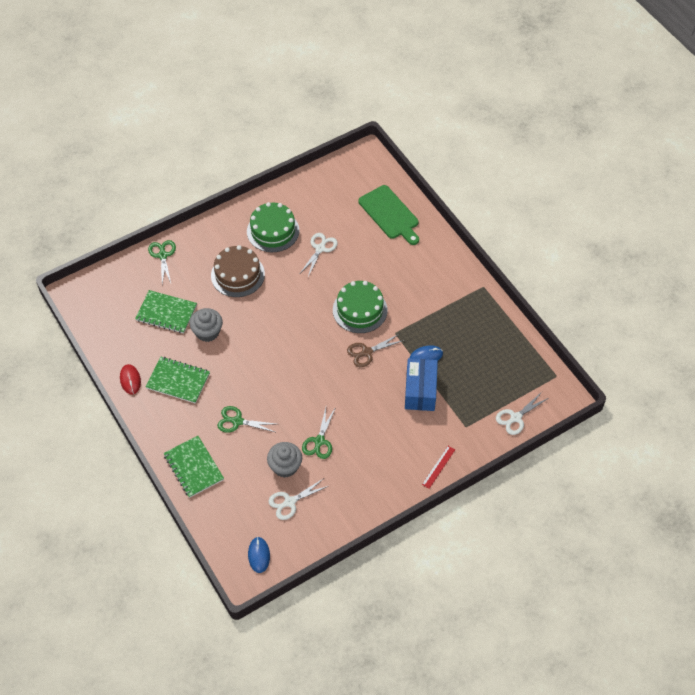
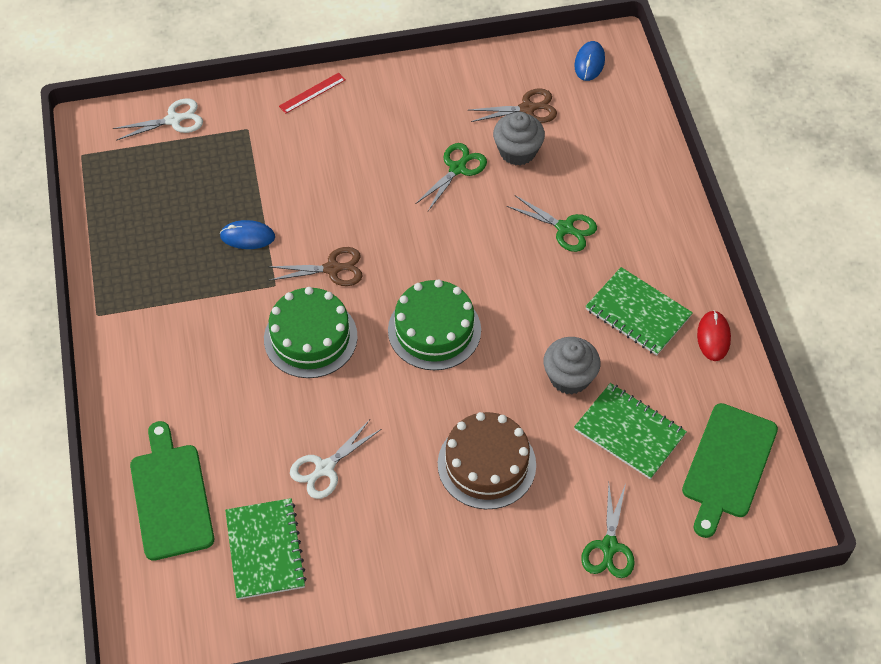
camera: 160 degrees left, 0 degrees up
(109, 312) = (727, 465): none -> green cutting board
(193, 467) = (646, 186): green notebook -> green notebook (265, 550)
(273, 231) = (393, 532): green cake -> green cake (434, 330)
(289, 502) = (528, 108): white scissors -> brown scissors
(420, 391) = (283, 191): blue box -> none

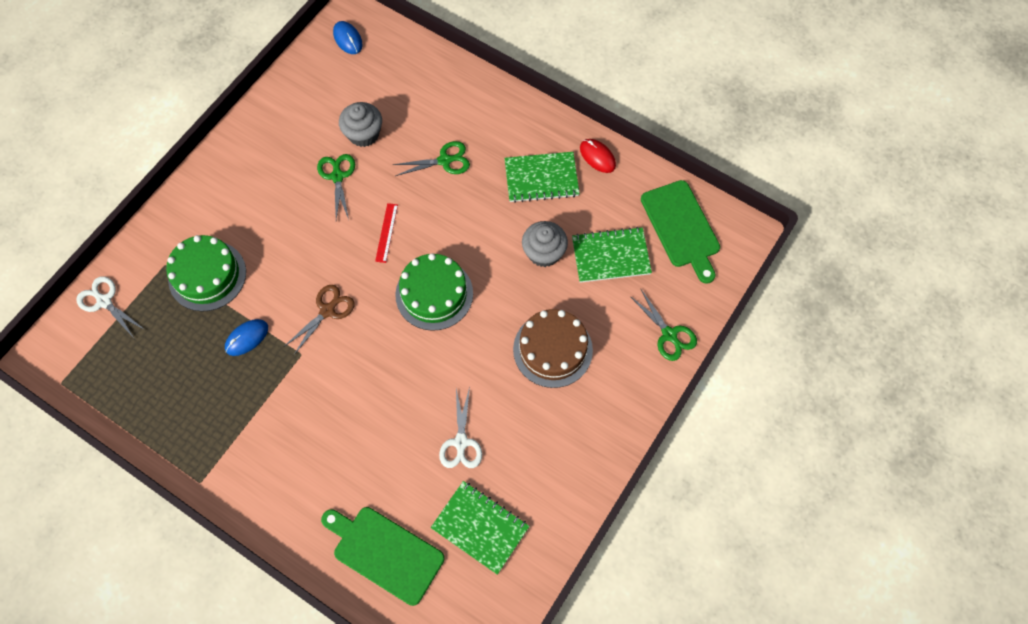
camera: 45 degrees left, 10 degrees up
(174, 120) = (104, 301): white scissors -> white scissors turned 75 degrees counterclockwise
(310, 337) = (362, 368): green cake -> green cake (207, 275)
(312, 93) = (184, 203): red ruler -> red ruler (386, 232)
(528, 108) = (340, 100): brown scissors -> none

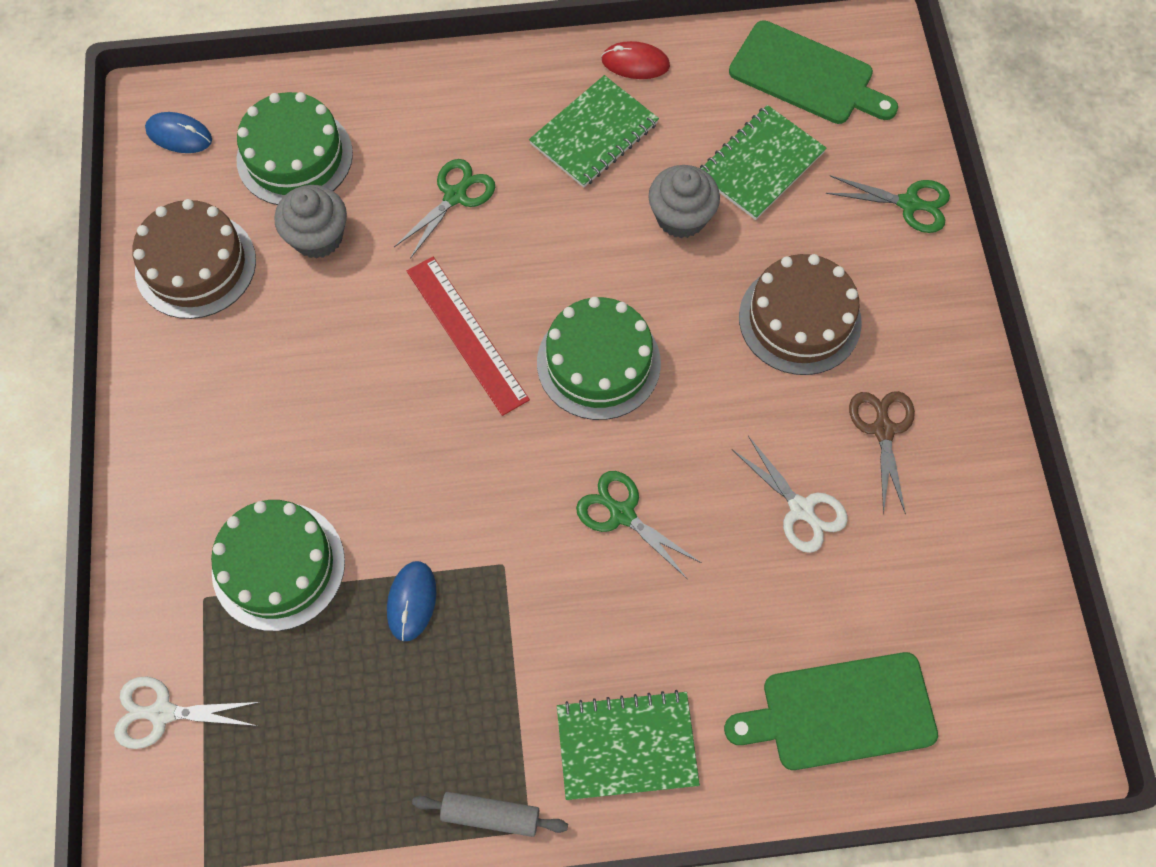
camera: 40 degrees left, 0 degrees up
(190, 462) = (490, 815): none -> grey rolling pin
(298, 107) = (195, 265): none -> brown cake
(328, 310) = (484, 484): brown scissors -> brown scissors (883, 429)
(337, 176) = (333, 312): green scissors -> green scissors (621, 513)
(386, 232) = (466, 334): red ruler -> red ruler, size x1.78
(389, 87) = (294, 156): none -> green cake
(480, 527) = (918, 587): green notebook -> green notebook (626, 746)

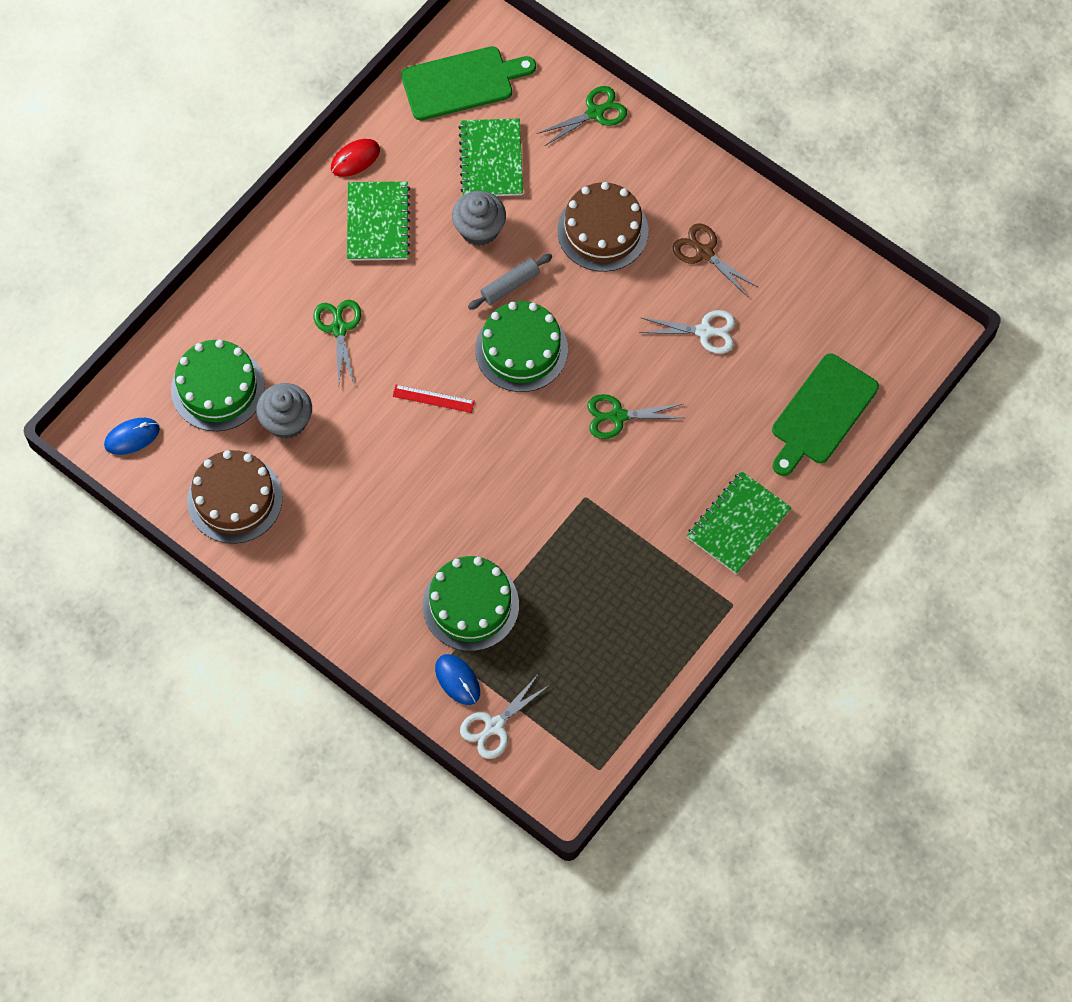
camera: 45 degrees left, 0 degrees up
(412, 601) = (559, 557): blue mouse -> blue mouse (457, 680)
(466, 334) = (433, 398): red ruler -> red ruler, size x0.56
(490, 815) = (708, 615): grey rolling pin -> grey rolling pin (510, 285)

